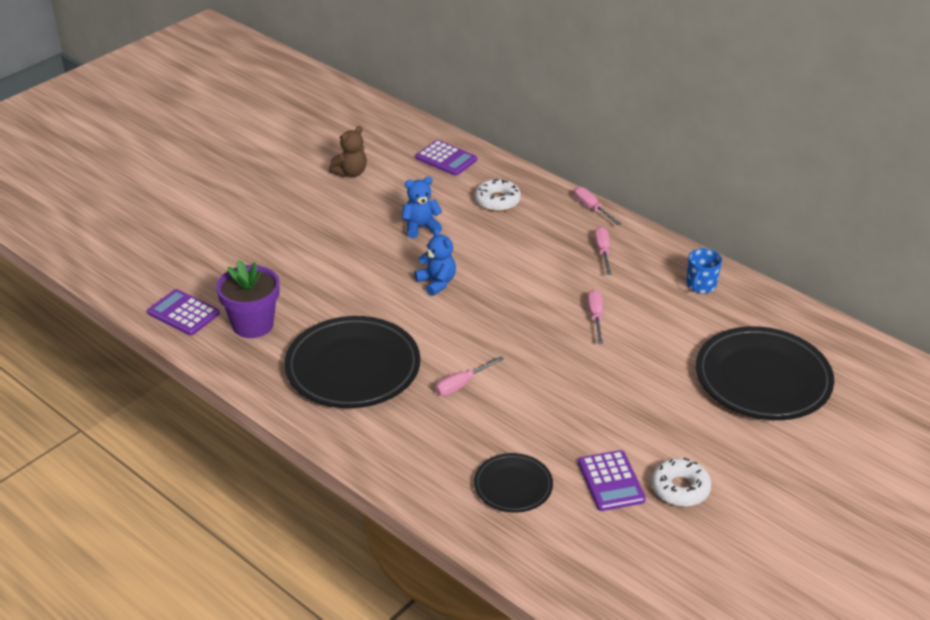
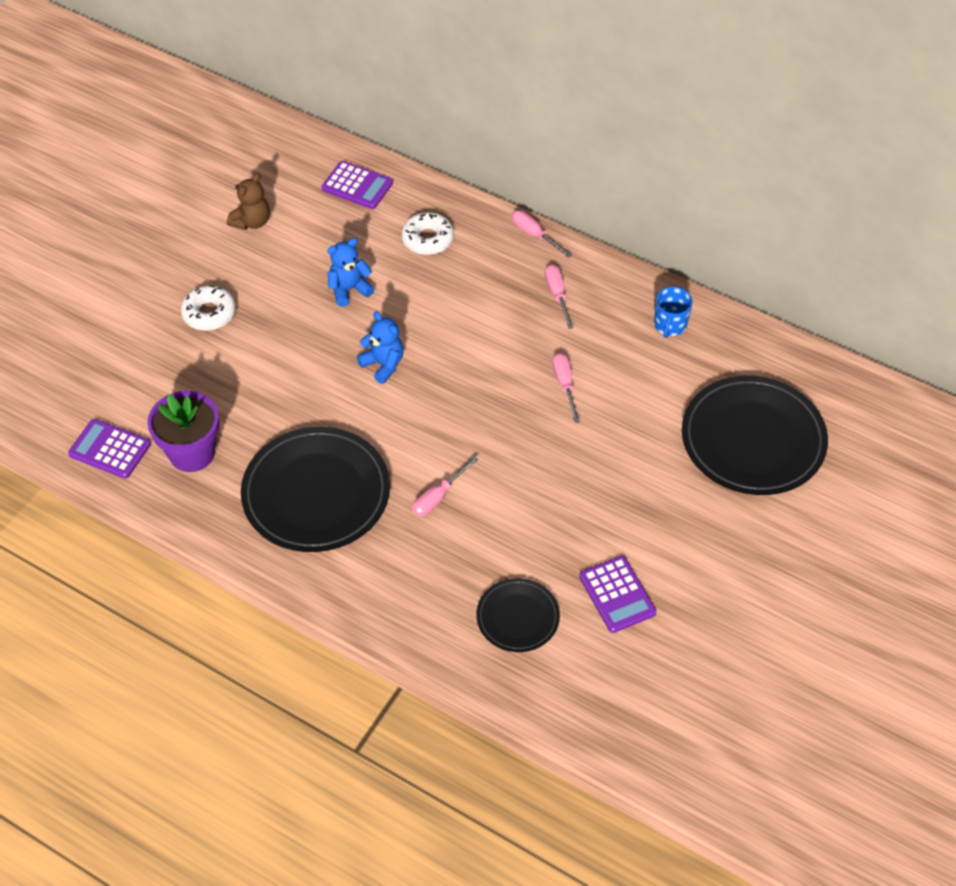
camera: 10 degrees left, 15 degrees up
(680, 488) = (689, 592): white donut -> white donut (209, 313)

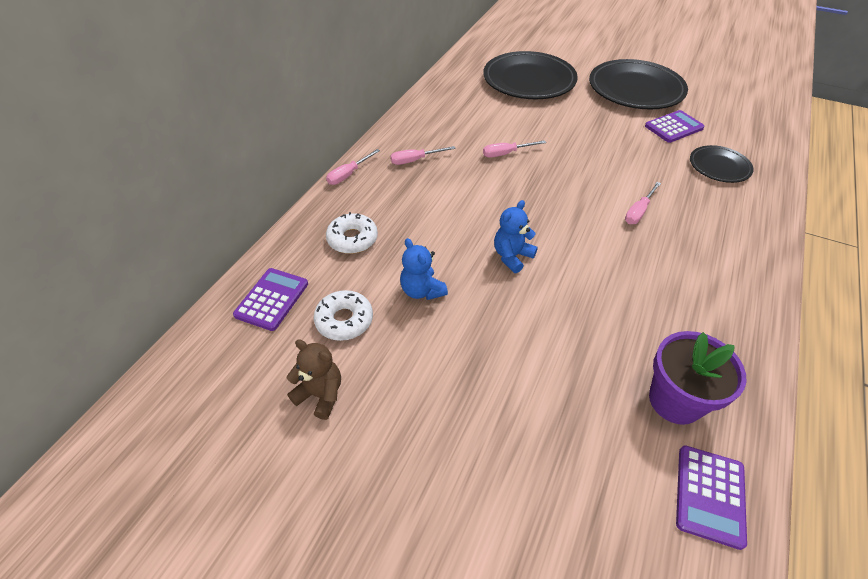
camera: 95 degrees left, 5 degrees down
(209, 313) = (473, 418): white donut -> white donut (344, 320)
(316, 494) = (674, 288): black plate -> black plate (635, 89)
(438, 497) = (638, 212): pink screwdriver -> pink screwdriver turned 90 degrees clockwise
(670, 325) = (438, 110): blue mug -> none

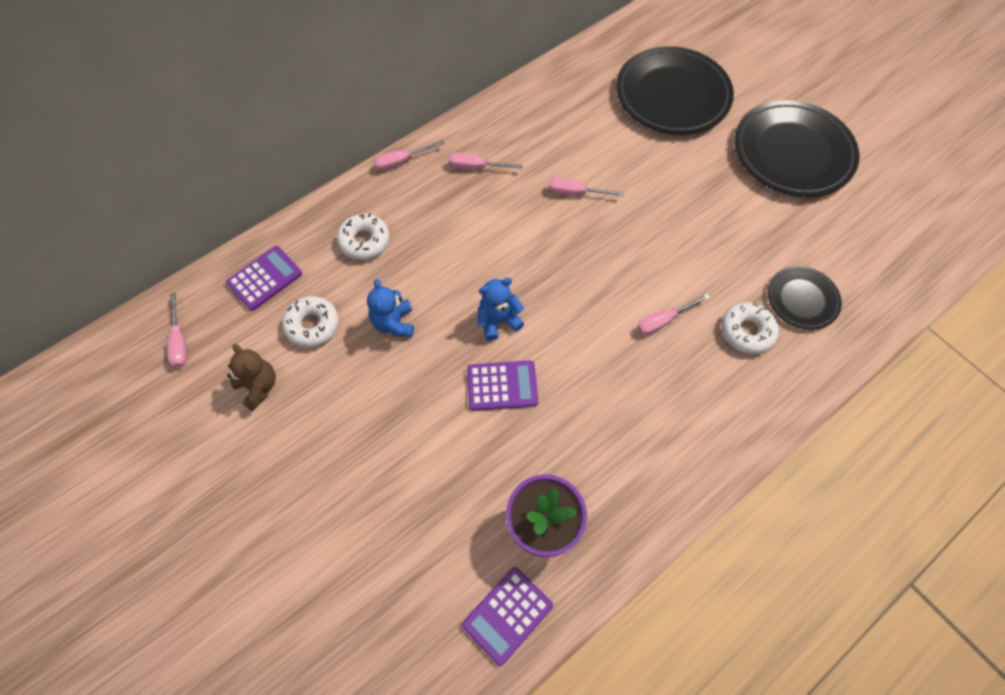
camera: 25 degrees right, 15 degrees up
(207, 387) = (179, 341): none -> pink screwdriver
(673, 127) = (794, 225): purple calculator -> purple calculator (502, 386)
(702, 198) = (747, 331): none -> white donut

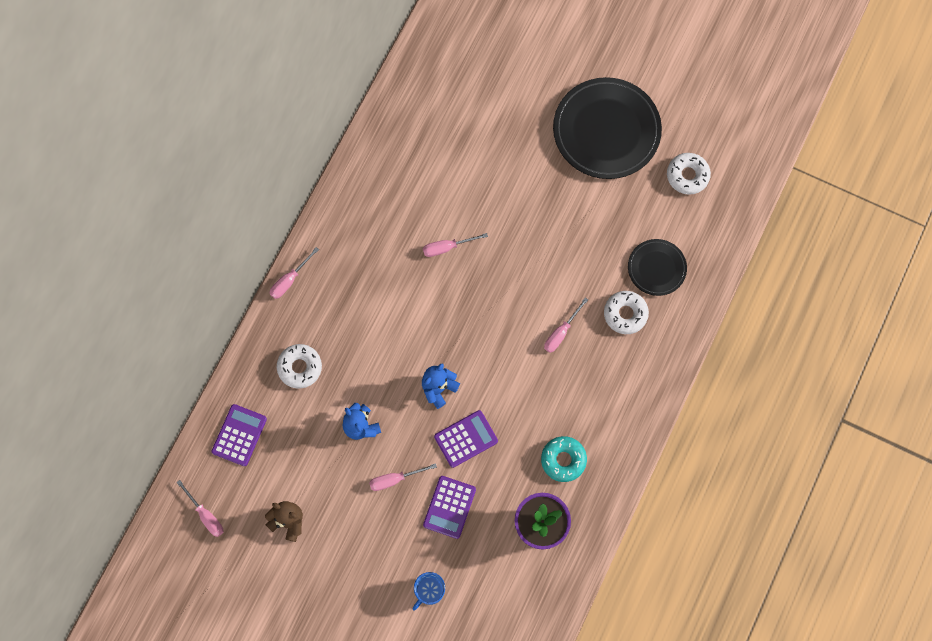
camera: 25 degrees left, 10 degrees up
(312, 325) = (299, 456): white donut -> white donut (687, 175)
(369, 542) = (429, 591): none -> blue mug
(476, 167) = (354, 258): pink screwdriver -> pink screwdriver (394, 479)
(507, 615) = (543, 593): purple calculator -> purple calculator (449, 507)
(606, 460) = (563, 460): none -> turquoise donut
(672, 95) = (486, 112): black plate -> none

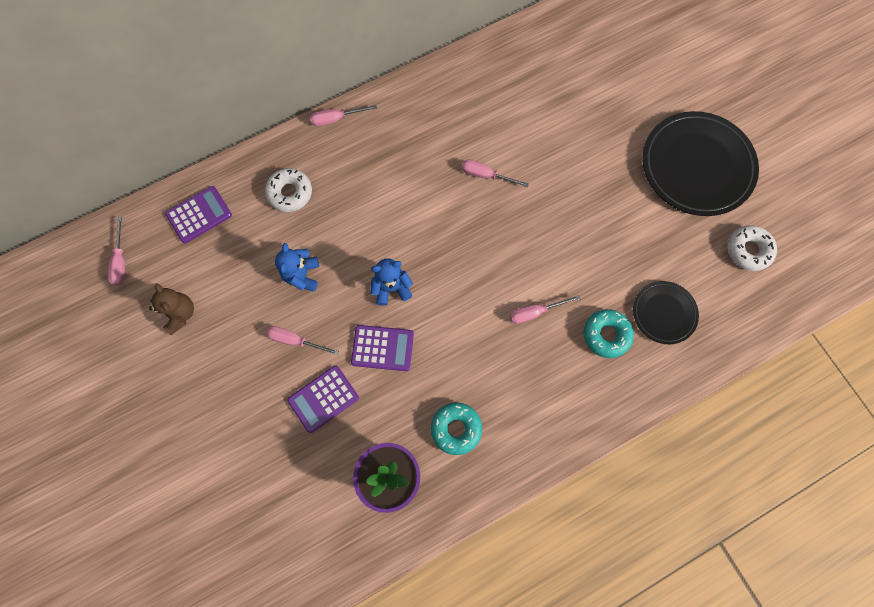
camera: 35 degrees right, 0 degrees up
(429, 591) = (249, 463): blue mug -> none
(625, 314) = (606, 335): white donut -> turquoise donut

